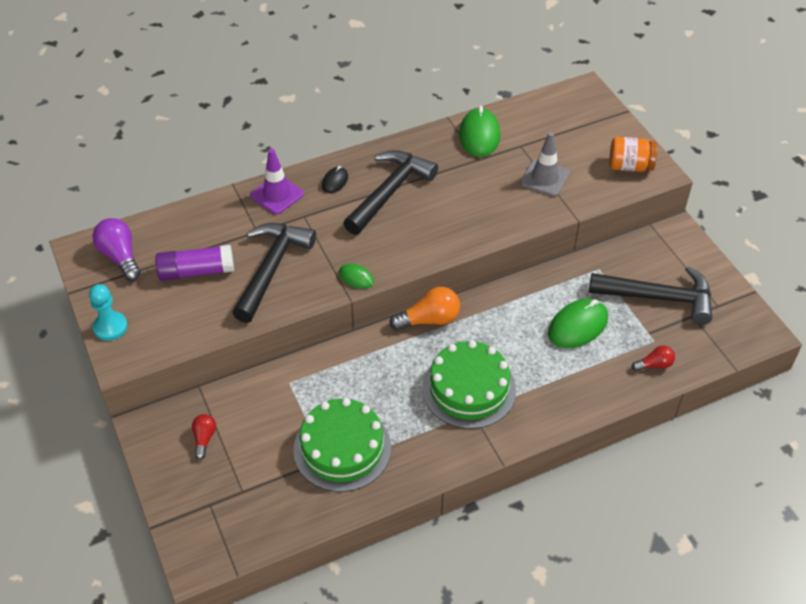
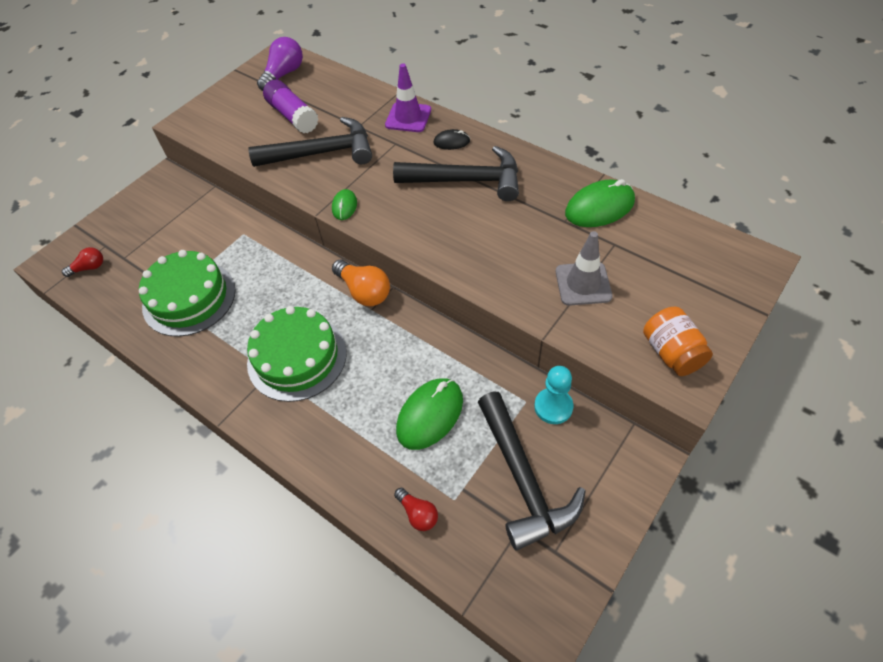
camera: 65 degrees right, 5 degrees up
(110, 327) = (212, 103): turquoise pawn -> turquoise pawn (553, 407)
(204, 439) = (165, 213): red light bulb -> red light bulb (89, 268)
(578, 326) = (430, 415): green mouse -> green mouse turned 75 degrees counterclockwise

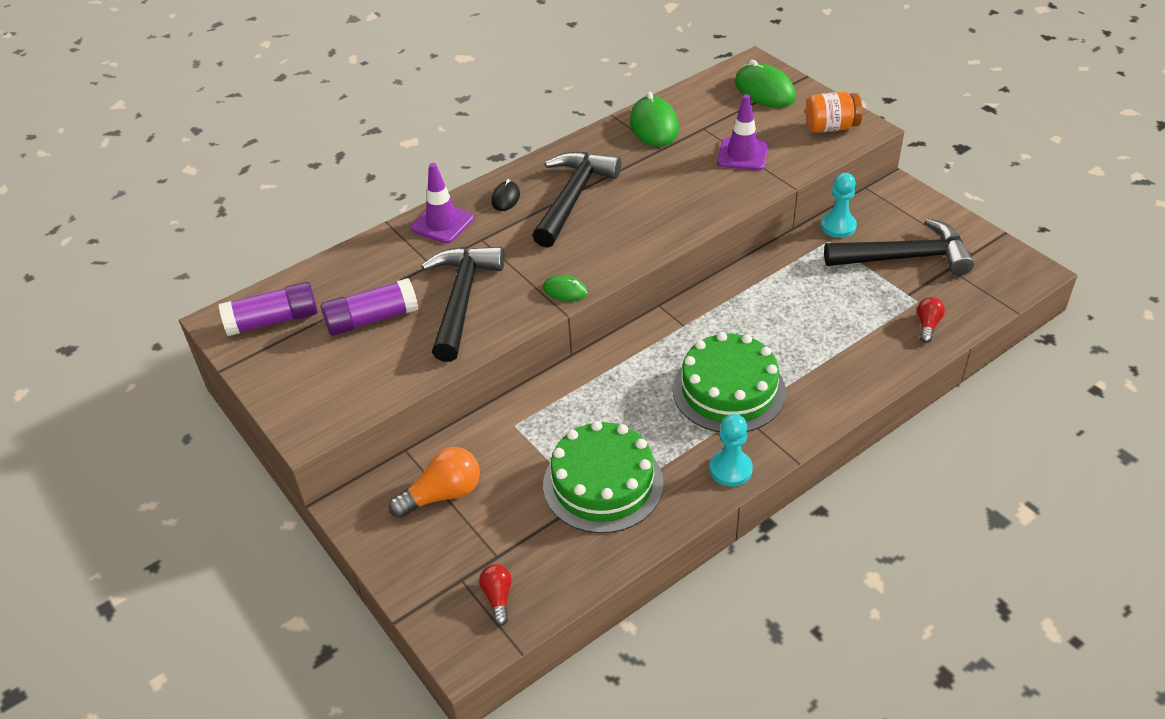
camera: 75 degrees left, 10 degrees down
(207, 376) = (730, 469): none -> turquoise pawn
(283, 74) = (273, 320): purple light bulb -> purple glue stick
(364, 291) = (656, 327): orange light bulb -> orange light bulb (442, 494)
(418, 513) = (927, 325): red light bulb -> red light bulb turned 45 degrees counterclockwise
(430, 415) = (827, 302): green mouse -> green mouse (764, 90)
(583, 284) = (742, 154): grey traffic cone -> purple traffic cone

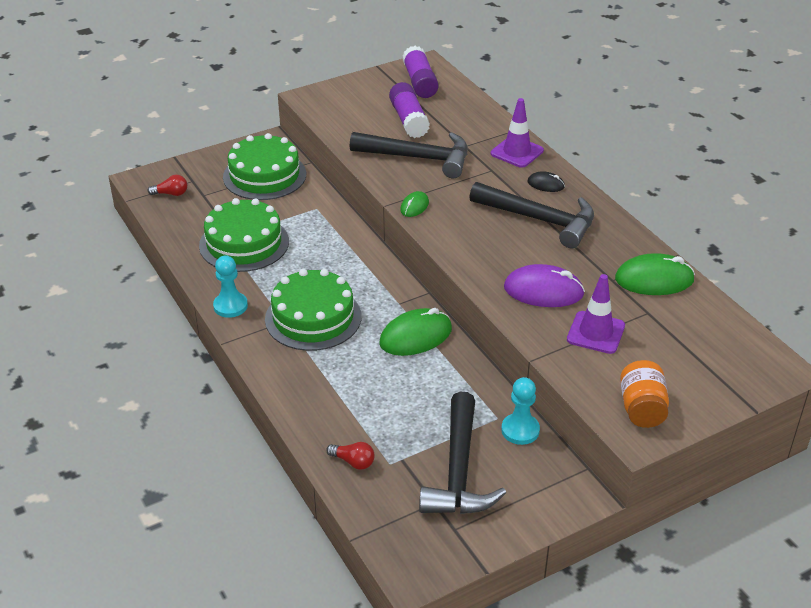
camera: 95 degrees right, 5 degrees down
(442, 494) = (264, 175): orange light bulb -> green cake
(691, 188) = (543, 291): none -> purple mouse
(764, 90) = (722, 369): green mouse -> green mouse (415, 336)

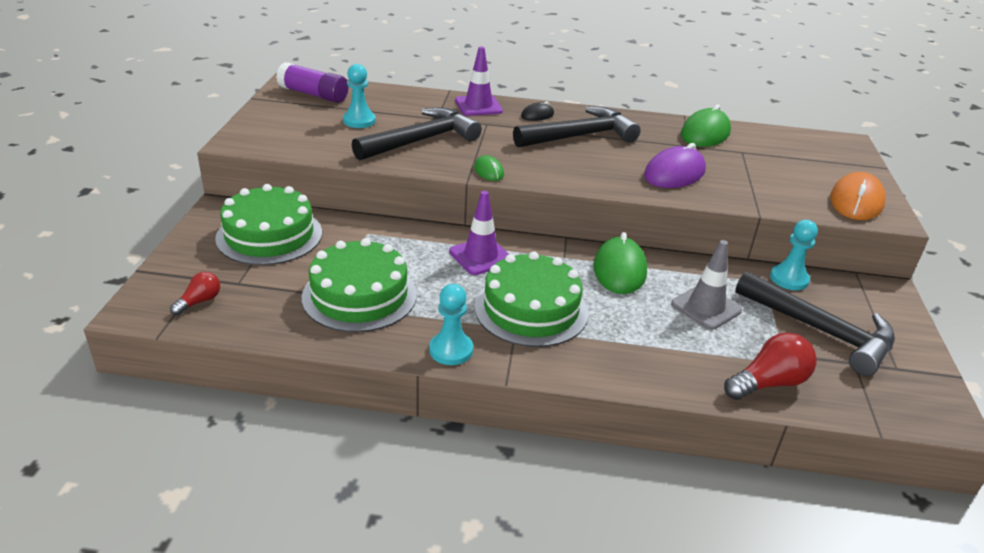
camera: 55 degrees left, 5 degrees down
(353, 462) = (768, 383): red light bulb -> red light bulb, size x1.70
(408, 120) = (359, 121): purple glue stick -> turquoise pawn
(417, 398) = (706, 307): none -> grey traffic cone
(595, 333) = (748, 178): purple traffic cone -> purple traffic cone (481, 256)
(642, 408) = (856, 202): orange jar -> orange mouse

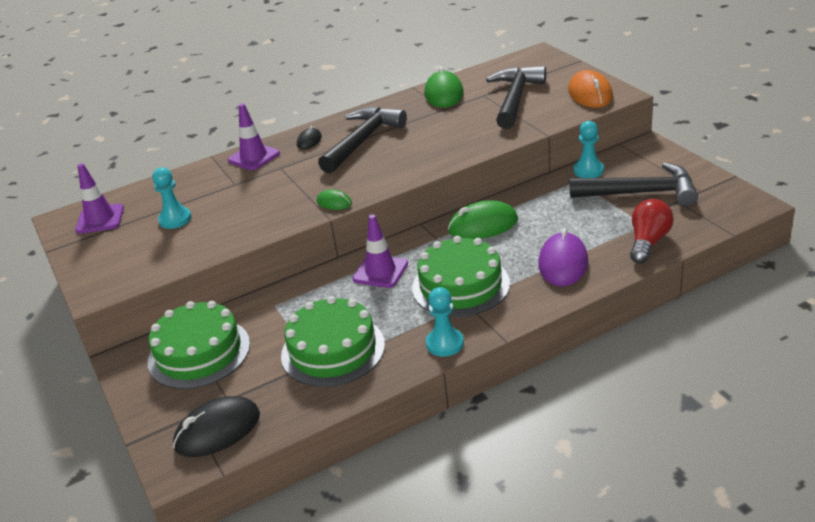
camera: 30 degrees left, 0 degrees up
(199, 301) = (217, 430): red light bulb -> black mouse
(313, 94) = (100, 219): purple glue stick -> purple traffic cone
(421, 140) = (250, 207): black hammer -> black hammer (515, 99)
(619, 270) = (483, 225): green mouse -> green mouse turned 75 degrees counterclockwise
(674, 173) = (461, 134): purple mouse -> purple mouse (563, 263)
(706, 307) = (563, 218): grey traffic cone -> none

